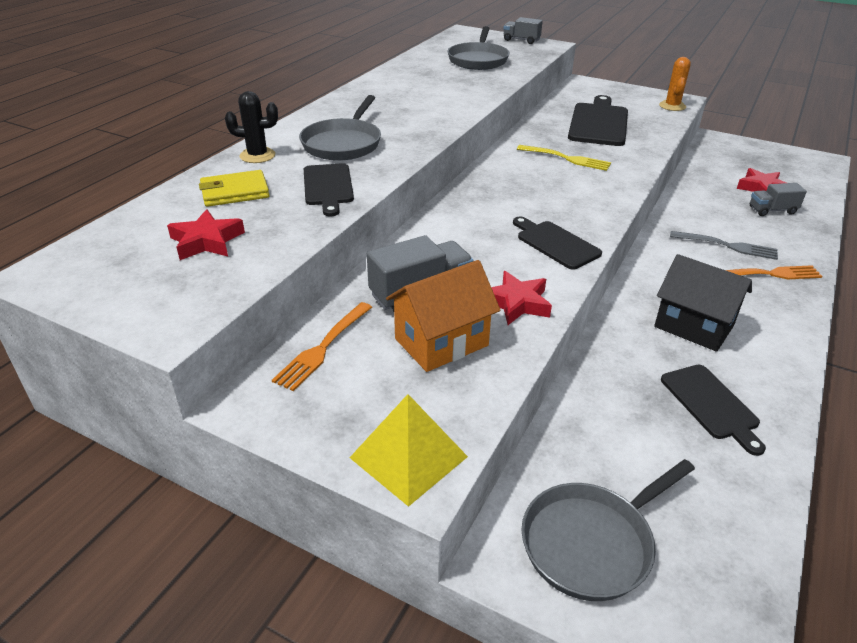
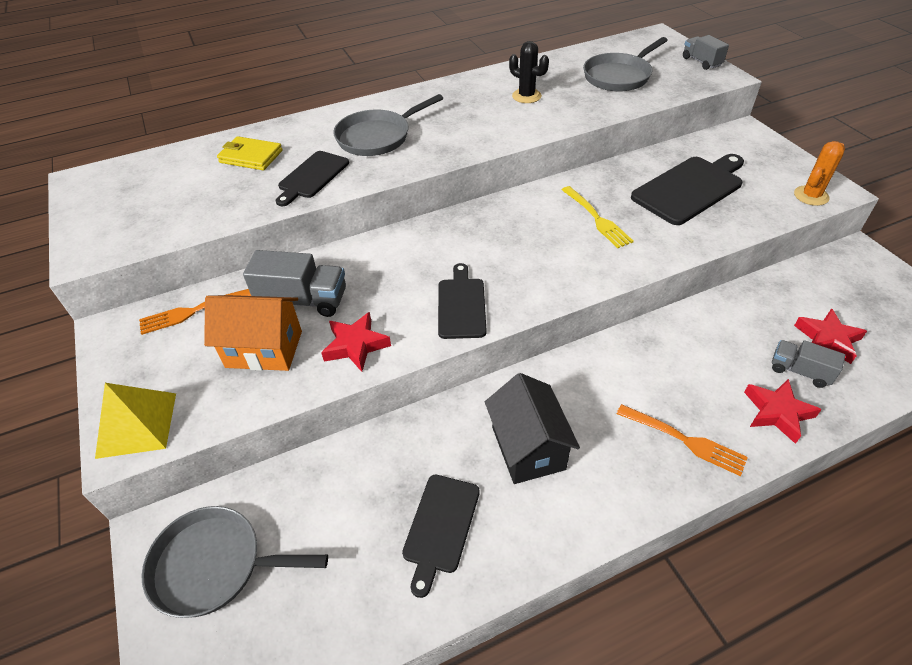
camera: 40 degrees right, 10 degrees up
(206, 241) = (184, 193): red star -> red star (777, 412)
(257, 156) = (306, 127): black cactus -> black cactus (526, 96)
(727, 246) = (683, 386): grey fork -> none

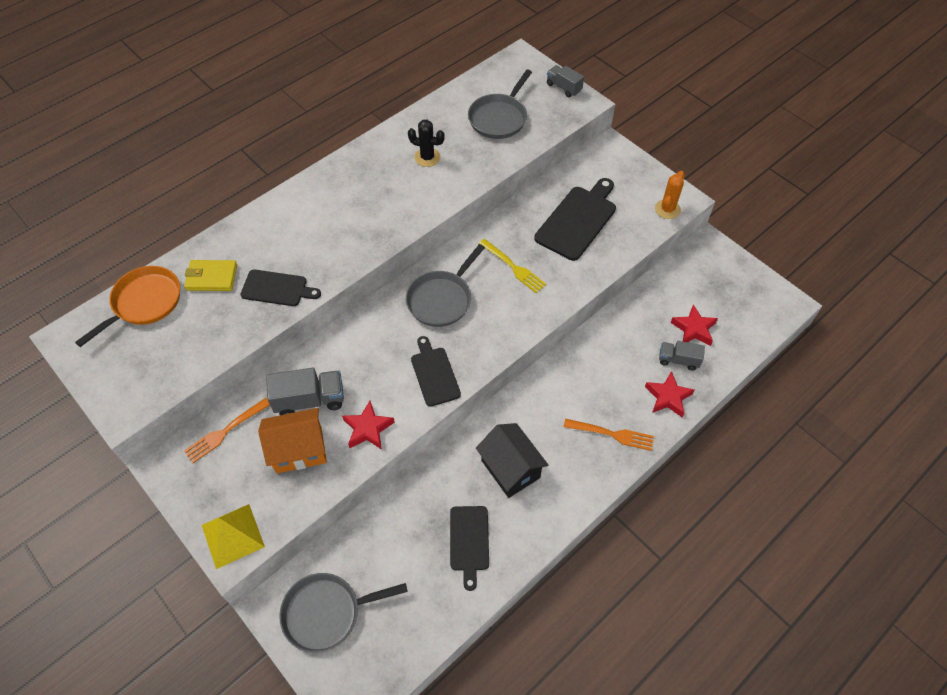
camera: 20 degrees left, 10 degrees up
(172, 166) = (144, 303): none -> orange pan
(312, 177) = (277, 288): black cutting board -> black cutting board turned 90 degrees counterclockwise
(377, 137) = (315, 232): grey pan -> grey pan (441, 299)

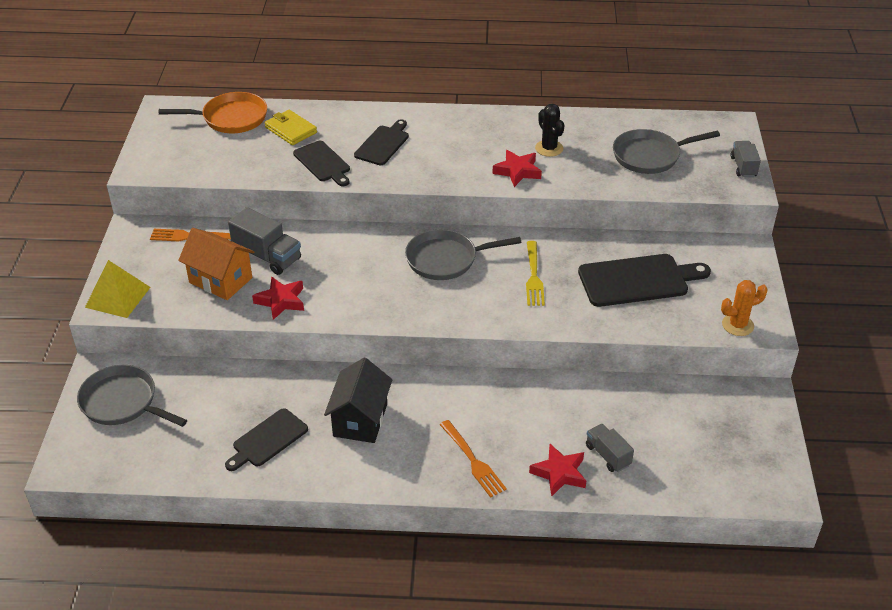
camera: 45 degrees right, 15 degrees down
(434, 374) = (373, 302): black cutting board -> black cutting board (383, 144)
(693, 329) = (656, 444): red star -> red star (517, 171)

